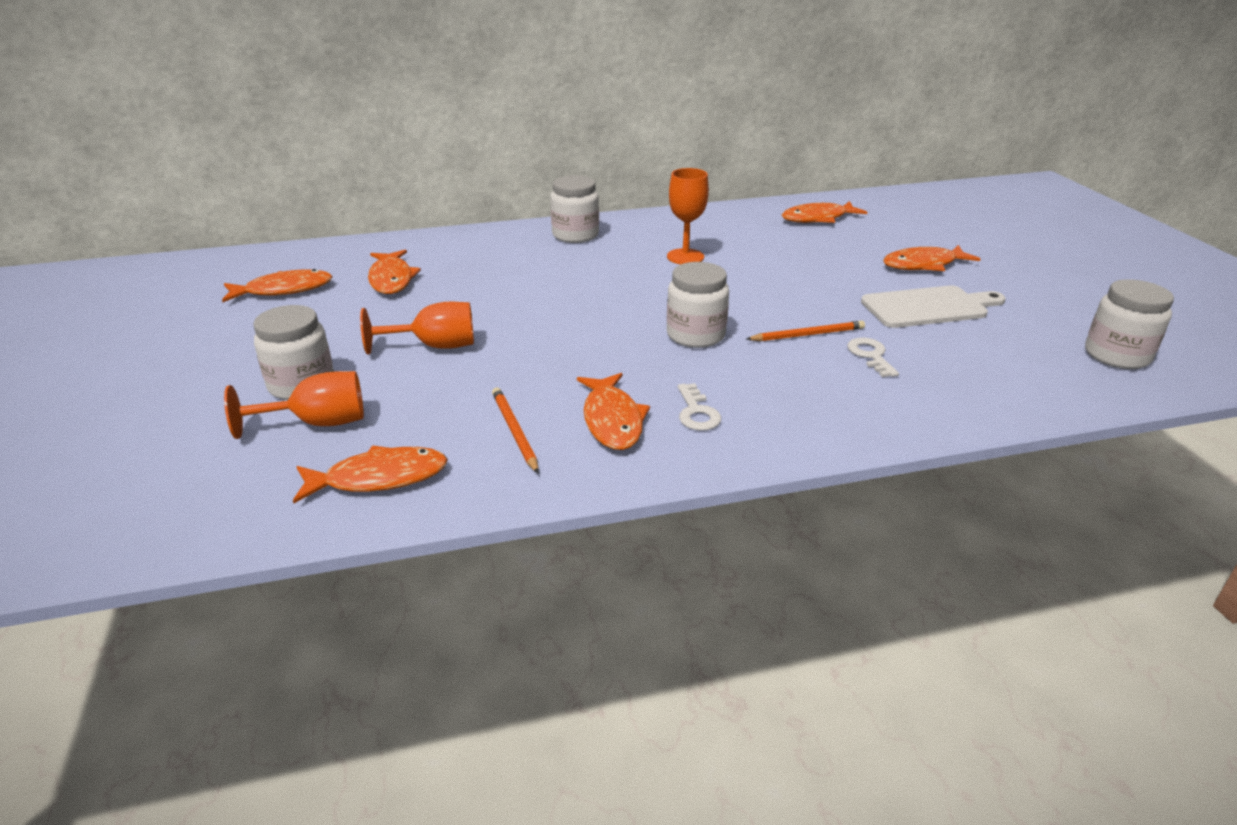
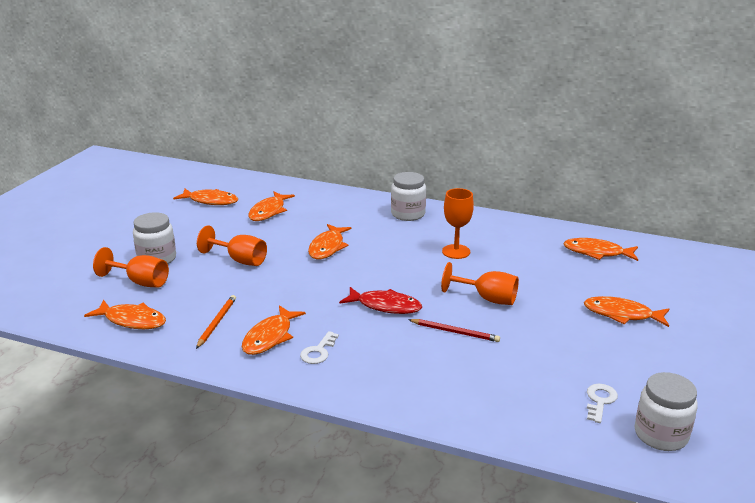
camera: 35 degrees right, 5 degrees down
(532, 296) = (327, 247): none -> orange fish
(695, 335) = (385, 306): white jar -> red fish
(787, 291) = (487, 299): none -> orange goblet
(807, 335) = (455, 332): orange pencil -> red pencil
(870, 355) = (474, 361): white key -> white key (600, 401)
(928, 307) = (571, 346): white cutting board -> none

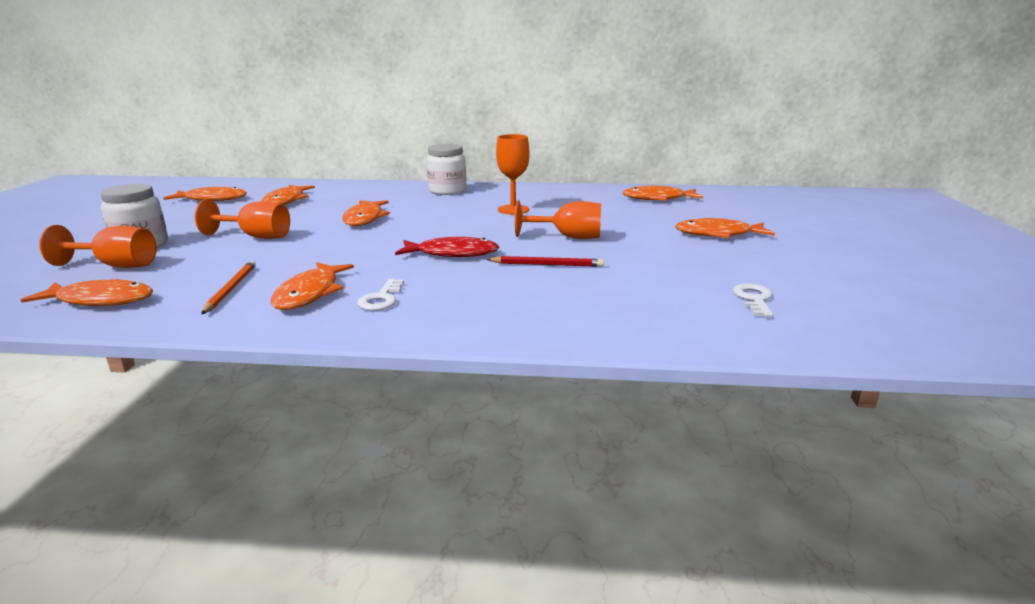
camera: 15 degrees left, 5 degrees down
(661, 435) = (847, 318): white jar -> none

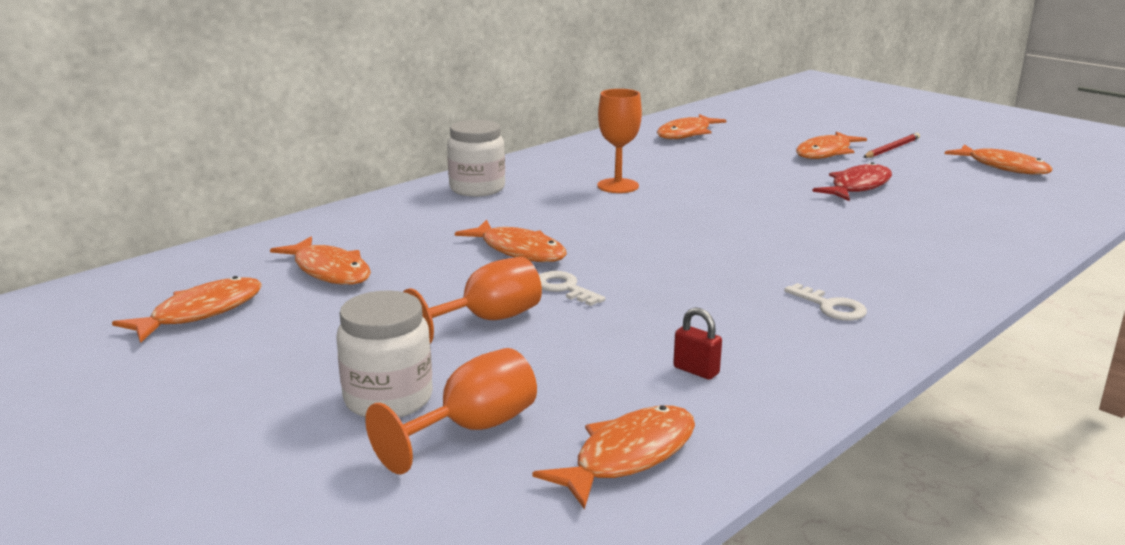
camera: 50 degrees left, 0 degrees up
(231, 289) = (696, 370): orange pencil -> red padlock
(310, 294) = (770, 334): orange fish -> orange fish (1003, 167)
(452, 253) = (730, 247): red fish -> red fish (857, 187)
(547, 265) = (821, 224): red pencil -> red pencil (891, 149)
(568, 237) = (752, 195): orange goblet -> none
(754, 299) = (989, 194): white key -> white key (564, 288)

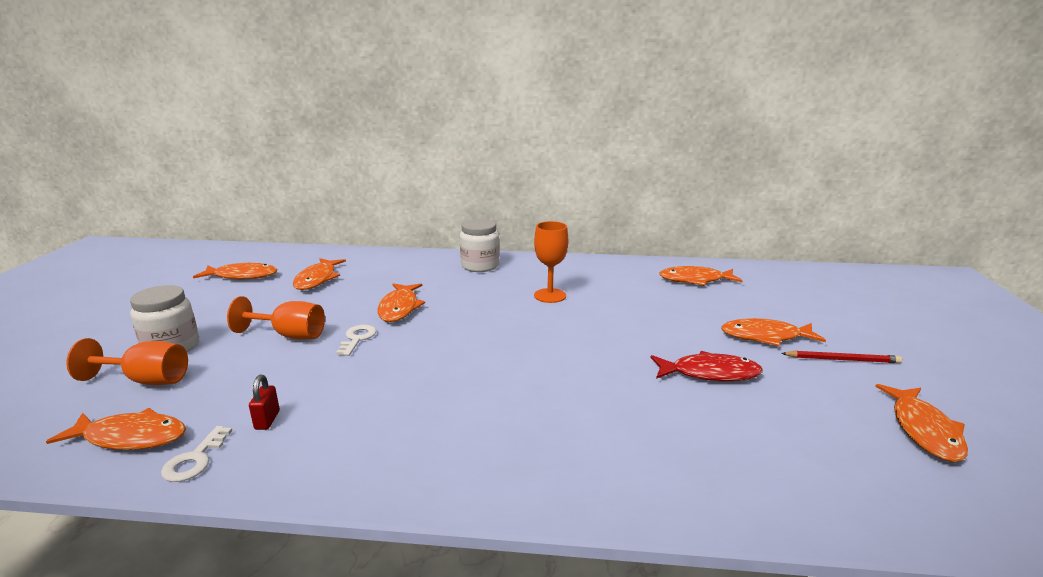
camera: 50 degrees right, 0 degrees up
(831, 307) = (427, 438): white key -> white key (195, 459)

